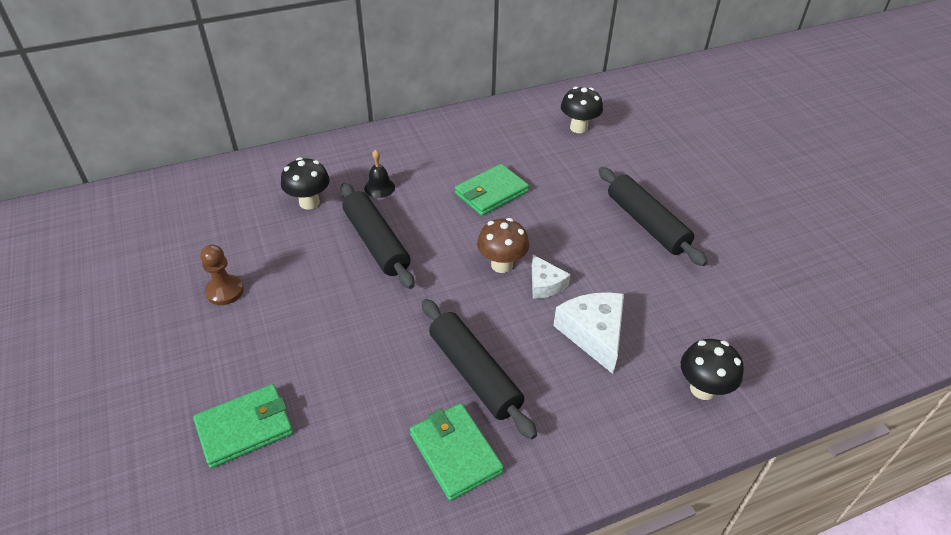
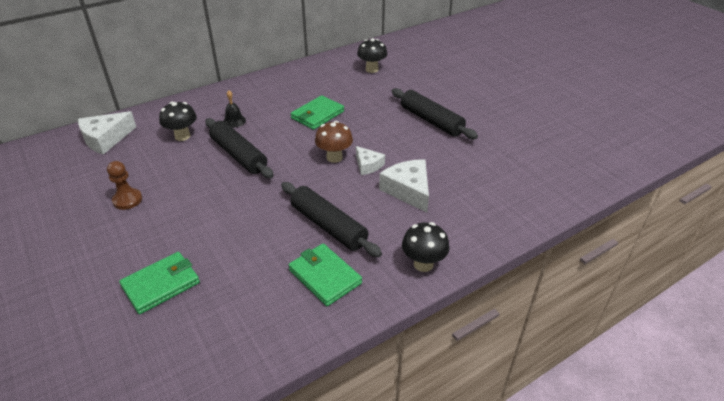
camera: 10 degrees left, 5 degrees down
(213, 193) = (106, 139): none -> white cheese
(702, 389) = (490, 213): black mushroom -> black mushroom (423, 264)

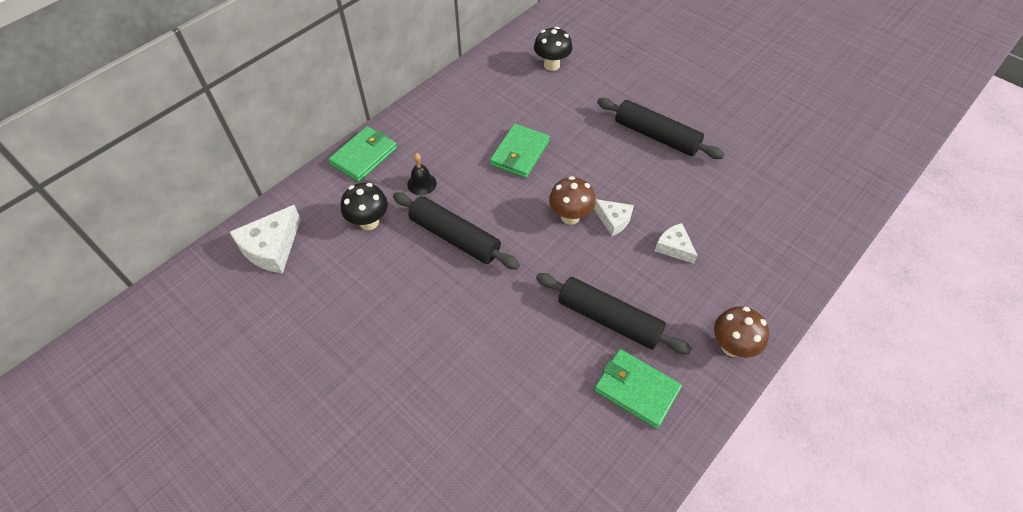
camera: 15 degrees left, 15 degrees up
(127, 200) = (354, 337): brown pawn -> none
(161, 284) = (461, 448): green wallet -> green wallet (364, 156)
(408, 190) = (674, 247): white cheese -> white cheese, size x0.61
(423, 264) = (732, 346): black mushroom -> brown mushroom

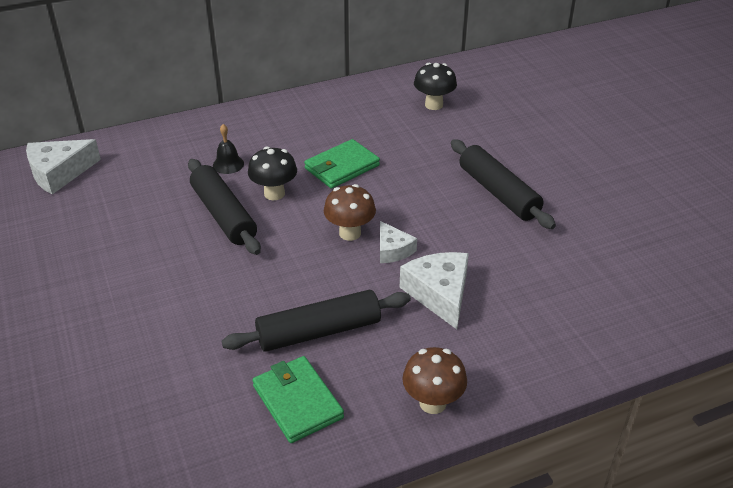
camera: 25 degrees right, 15 degrees down
(364, 156) = (194, 128): green wallet -> none
(369, 222) = (156, 179): black mushroom -> black mushroom (274, 193)
(609, 319) = (319, 331): black rolling pin -> black rolling pin turned 75 degrees counterclockwise
(674, 247) = (439, 294): white cheese -> white cheese, size x1.65

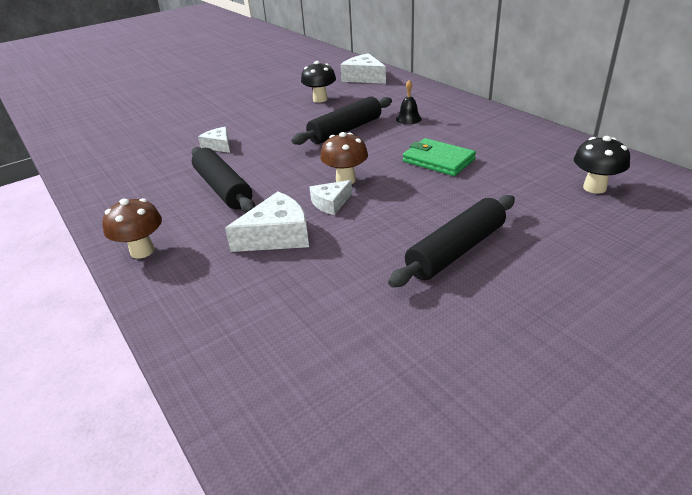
camera: 80 degrees right, 5 degrees down
(188, 333) = (219, 145): none -> white cheese
(274, 193) = (382, 141): black mushroom -> black mushroom (320, 99)
(297, 402) = (152, 194): green wallet -> none

